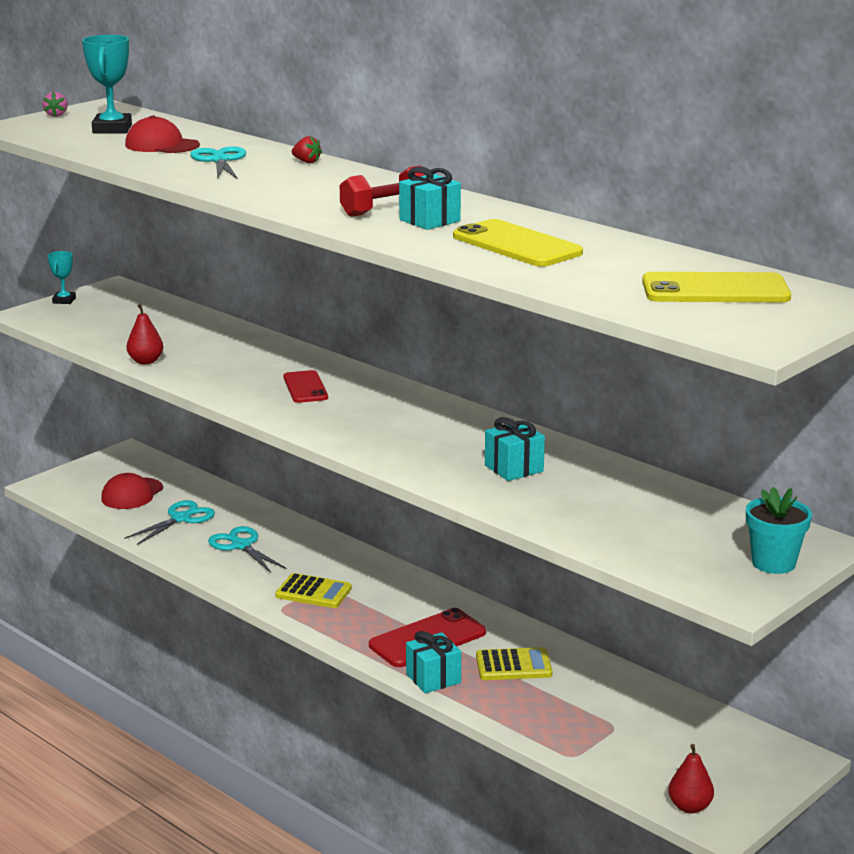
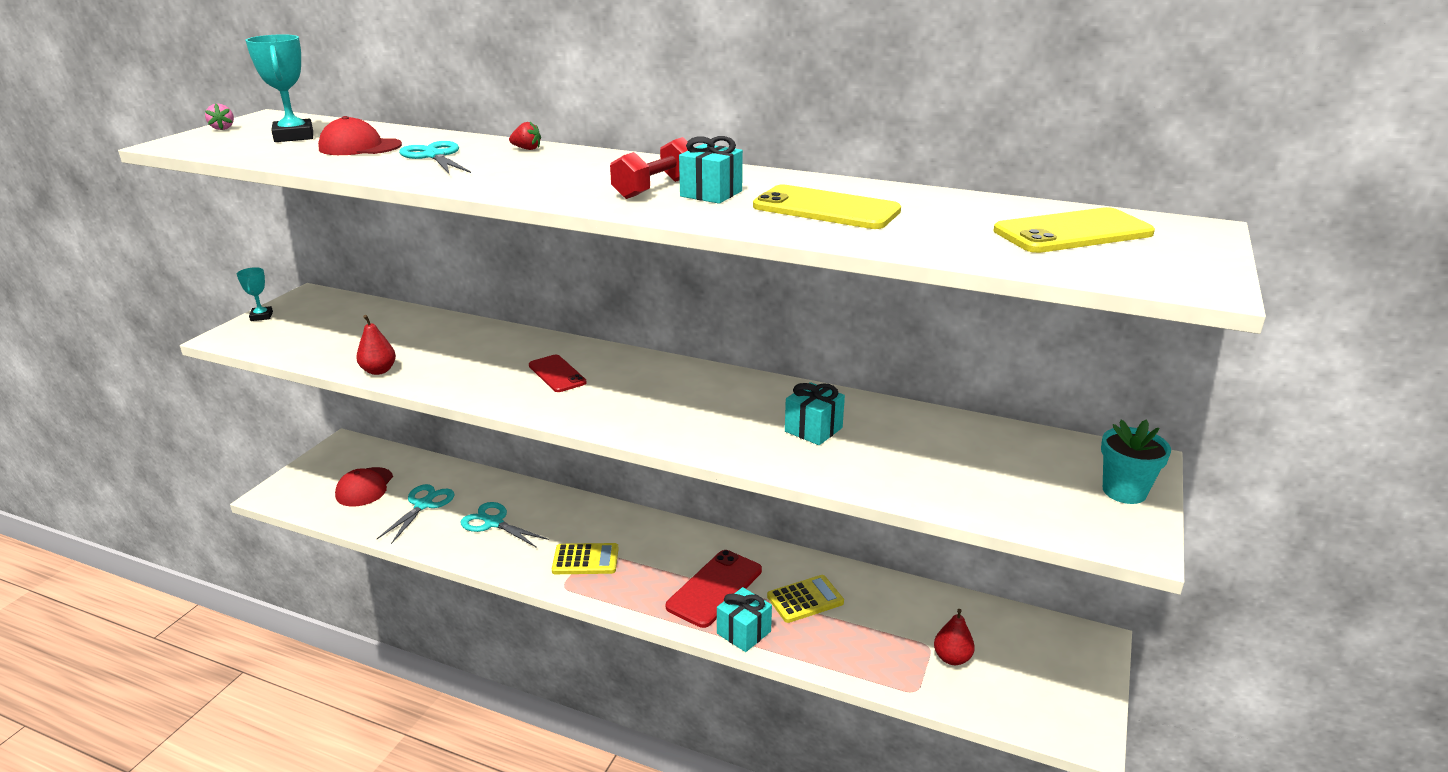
camera: 20 degrees left, 5 degrees up
(689, 807) = (1048, 723): red pear -> red pear (952, 658)

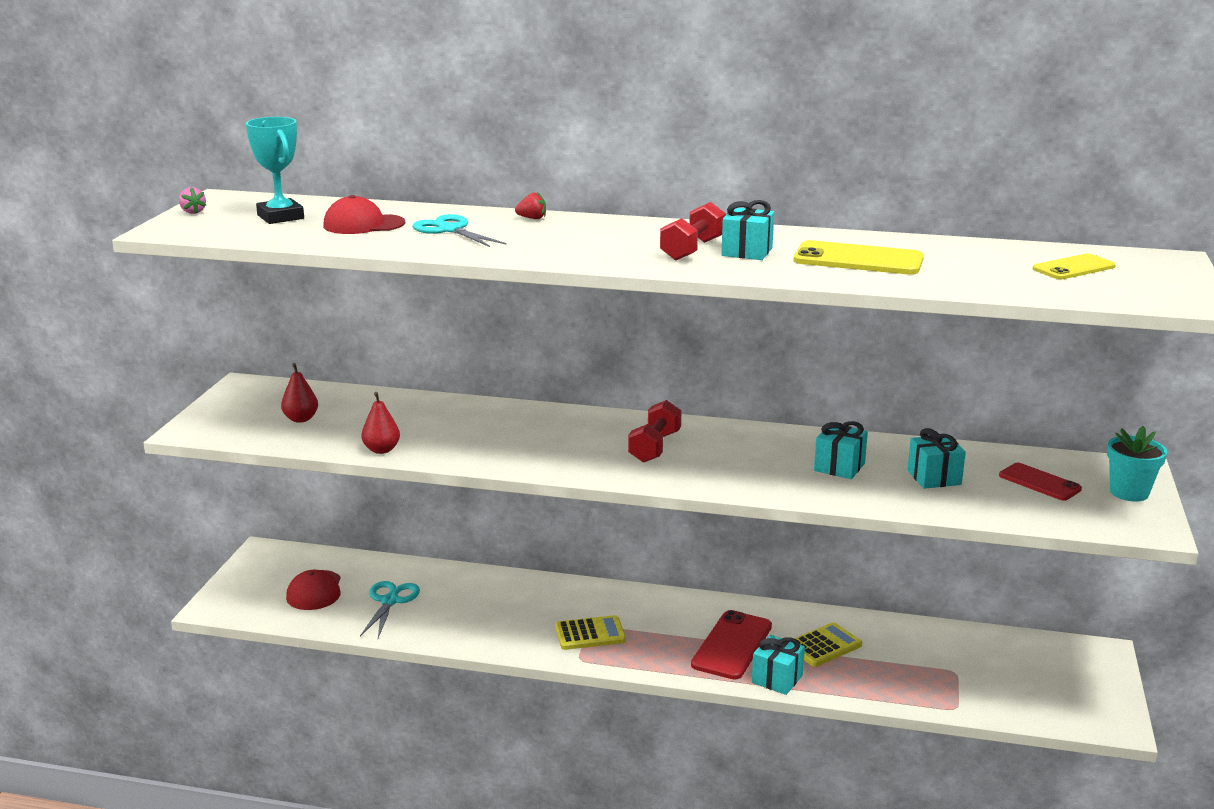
camera: 10 degrees left, 5 degrees down
(261, 316) = (210, 408): turquoise trophy -> none
(494, 523) = (476, 610): turquoise scissors -> none
(557, 374) = (566, 439): red phone -> red phone (1039, 482)
(638, 390) = (655, 447): none -> red dumbbell
(909, 451) = (934, 477): none -> turquoise gift
(952, 658) = (979, 679): red pear -> red pear (301, 419)
(1073, 232) = (1074, 268): yellow phone -> yellow phone, size x0.64

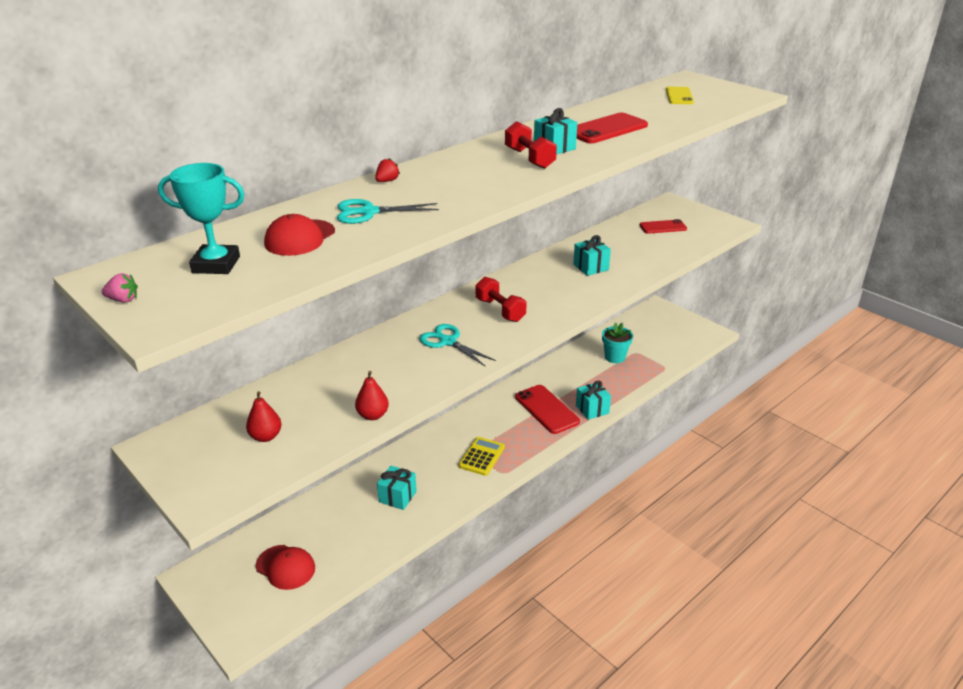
camera: 55 degrees left, 10 degrees up
(390, 601) = (346, 531): turquoise scissors -> turquoise scissors (448, 342)
(824, 646) = (577, 379): yellow calculator -> none
(858, 260) = (606, 129): yellow phone -> red phone
(934, 477) = (630, 249): turquoise gift -> turquoise gift (397, 496)
(1129, 492) = (693, 213): turquoise flower pot -> turquoise flower pot (615, 357)

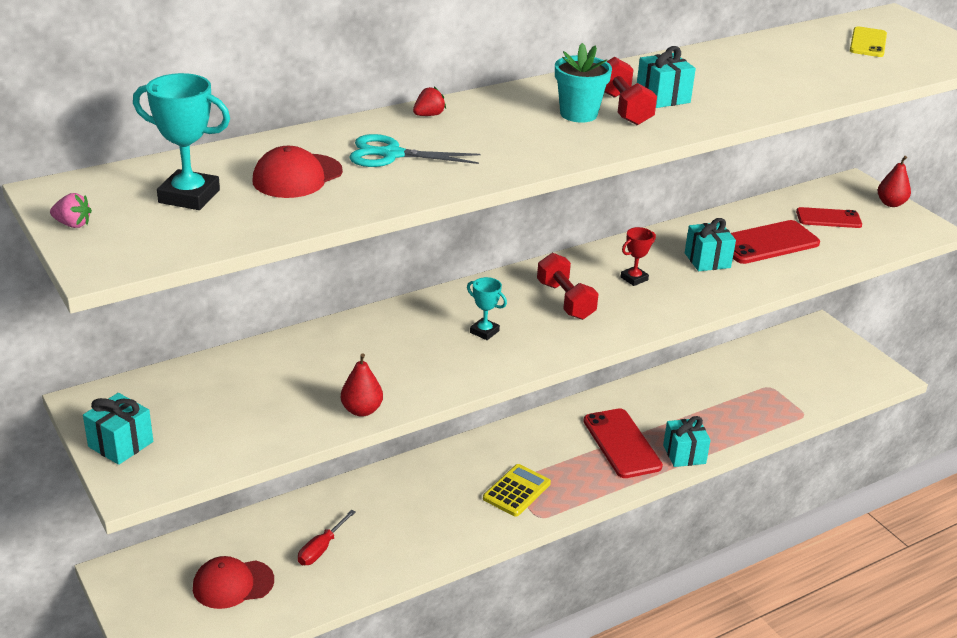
camera: 10 degrees right, 0 degrees up
(266, 436) = (225, 414): red pear -> red pear (890, 203)
(285, 567) = (233, 584): red cap -> red cap turned 120 degrees clockwise
(348, 527) = (321, 549): none -> red screwdriver
(397, 496) = (394, 523): turquoise gift -> turquoise gift (121, 444)
(448, 342) = (484, 332): turquoise scissors -> turquoise trophy
(544, 287) = (634, 278): none -> red trophy
(606, 129) = (744, 79): red phone -> red phone (767, 243)
(615, 357) = (737, 388): turquoise flower pot -> turquoise flower pot (578, 114)

